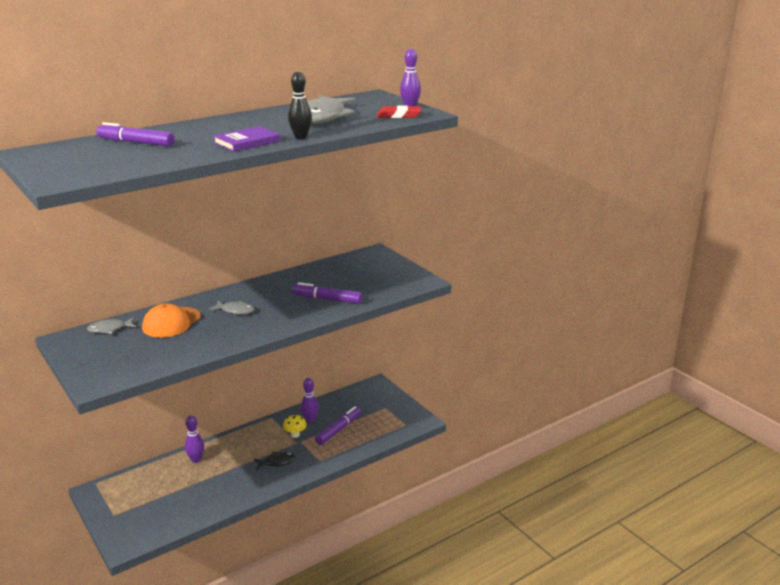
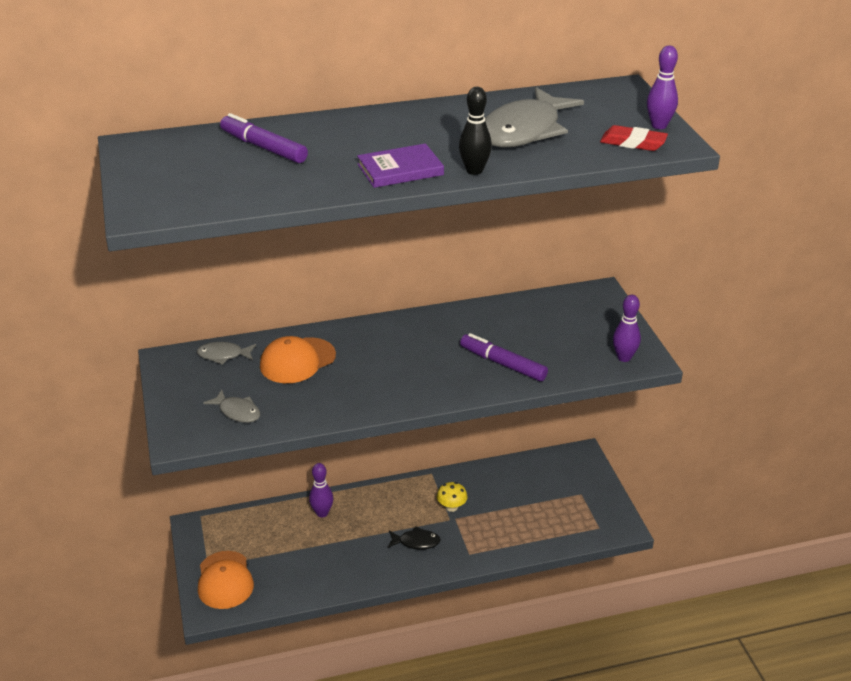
camera: 20 degrees right, 10 degrees up
(132, 521) = (225, 580): none -> orange cap
(235, 311) = (380, 358): grey fish -> grey fish (237, 412)
(310, 420) = (477, 489): purple bowling pin -> purple bowling pin (624, 357)
(338, 429) = (509, 513): purple marker -> none

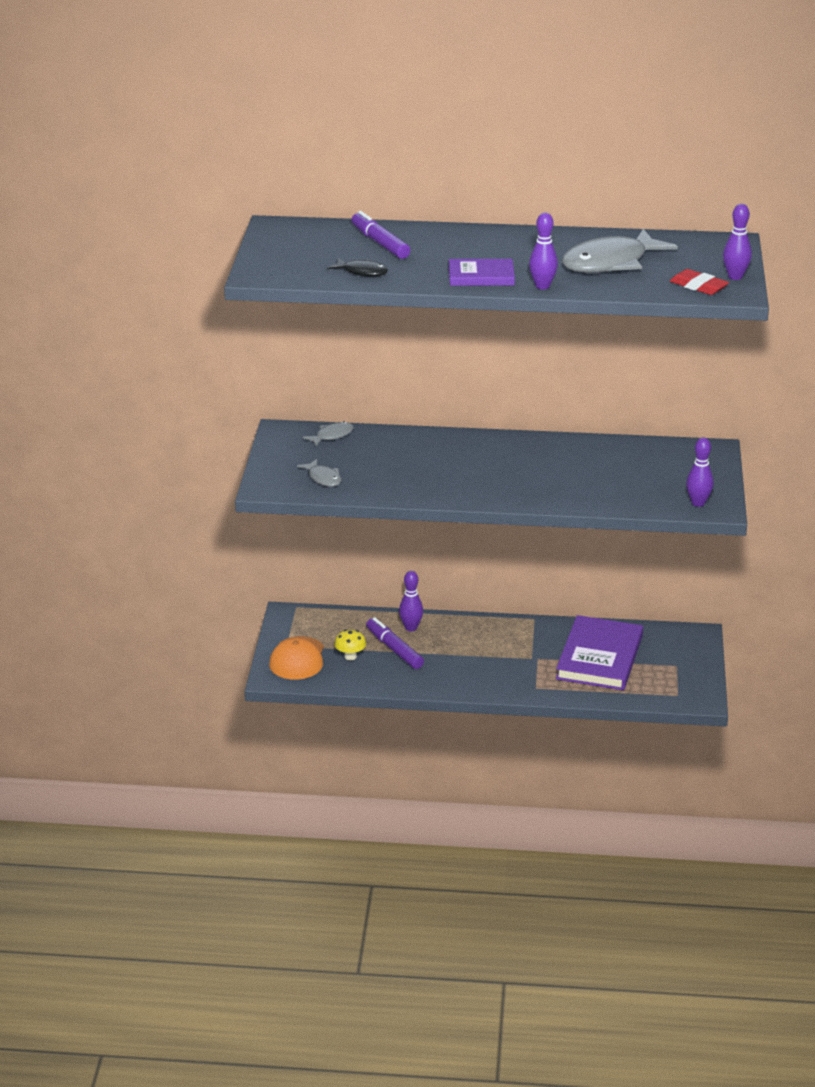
camera: 20 degrees right, 5 degrees down
(223, 355) = (332, 436): grey fish -> grey fish turned 120 degrees clockwise
(297, 361) = (394, 451): orange cap -> none
(416, 542) = (489, 668): black fish -> black fish (362, 272)
(451, 507) = (539, 649): yellow mushroom -> yellow mushroom (350, 656)
(474, 171) = (542, 286): black bowling pin -> purple bowling pin
(502, 364) = (579, 487): purple marker -> purple marker (394, 649)
(510, 503) = (599, 657): none -> purple book

